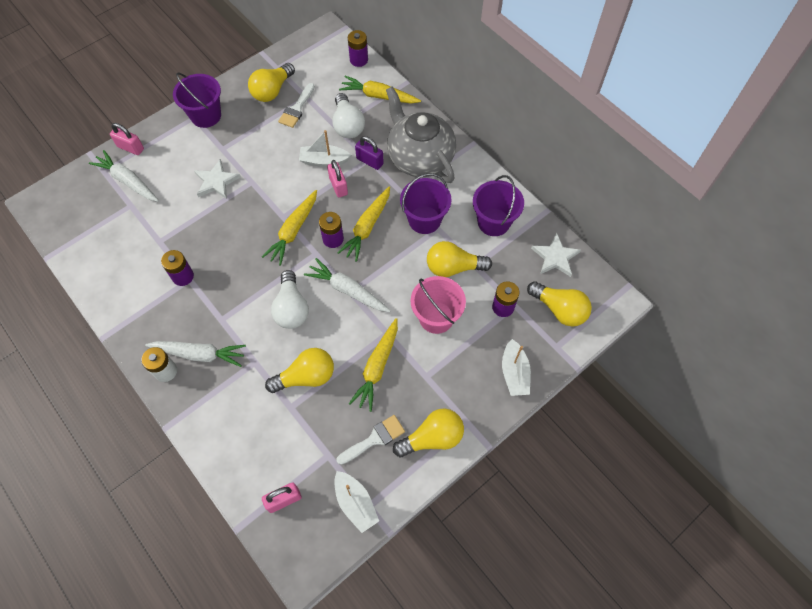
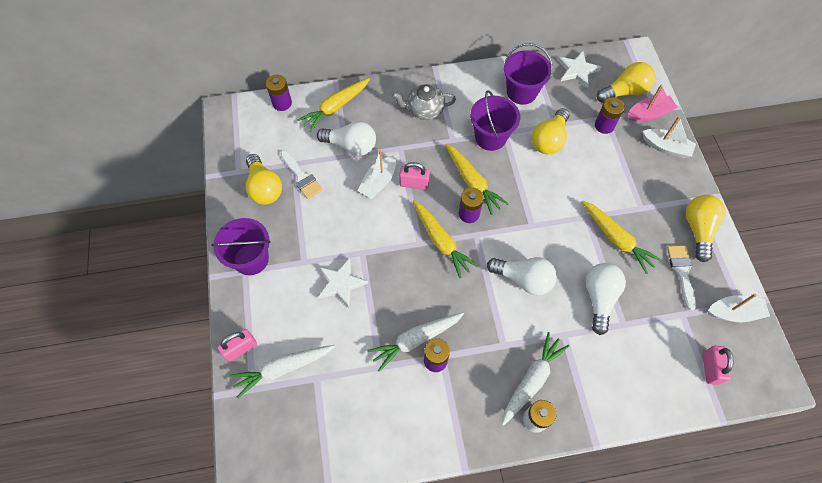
camera: 60 degrees left, 0 degrees up
(306, 377) = (599, 298): yellow light bulb -> white light bulb
(347, 290) = (529, 227): white carrot -> white carrot (415, 340)
(369, 161) = (403, 148): purple padlock -> none
(419, 157) = (424, 110): grey teapot -> grey teapot, size x0.57
(436, 317) = (590, 174): pink bucket -> none
(546, 342) = (649, 114): none -> pink boat

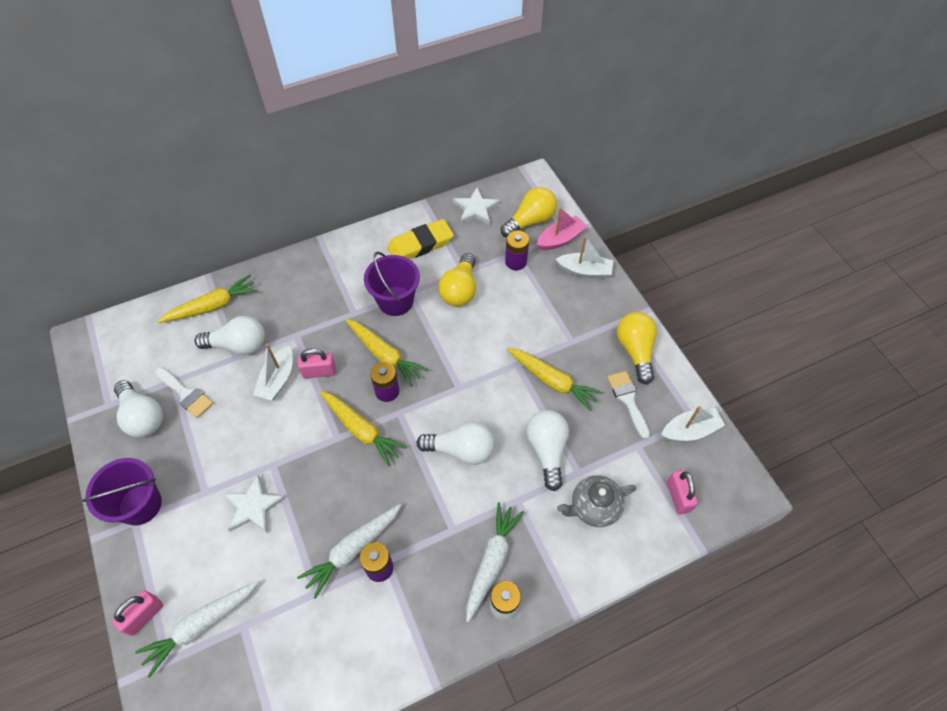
camera: 15 degrees left, 5 degrees down
(264, 188) = (143, 417): yellow light bulb -> white light bulb
(282, 103) = (148, 314): purple battery -> none
(335, 107) = (213, 306): yellow carrot -> yellow carrot turned 150 degrees counterclockwise
(424, 110) = (316, 287): grey teapot -> grey teapot (593, 507)
(521, 92) = (420, 244): purple bucket -> yellow eraser

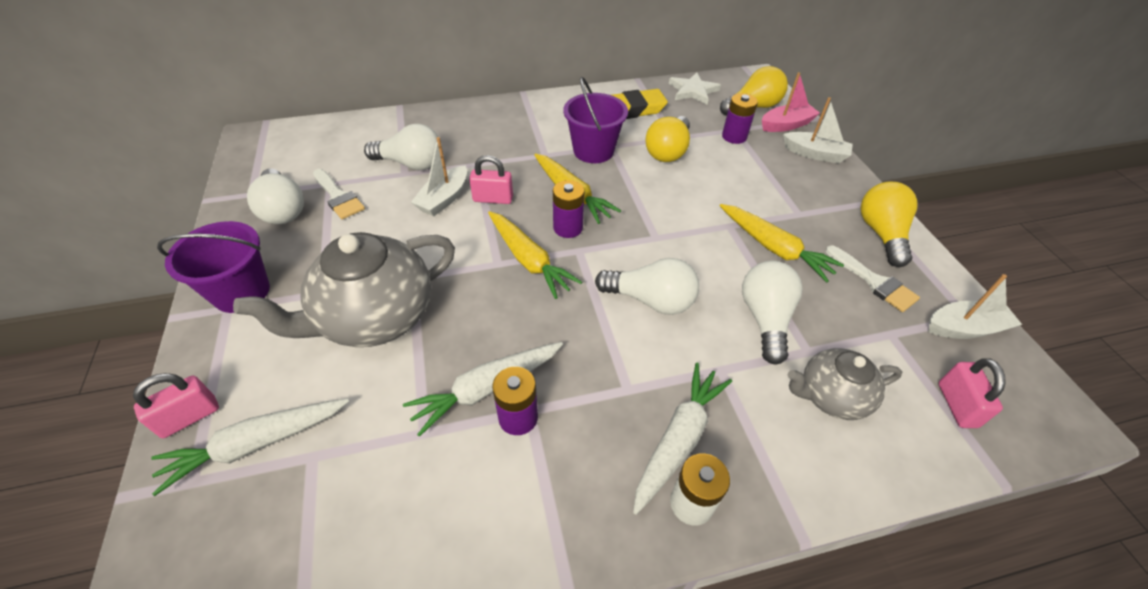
camera: 10 degrees right, 10 degrees down
(213, 306) = (395, 129): yellow carrot -> none
(253, 507) = (375, 317): white star -> grey teapot
(628, 400) = (874, 282): white brush -> white brush turned 150 degrees clockwise

